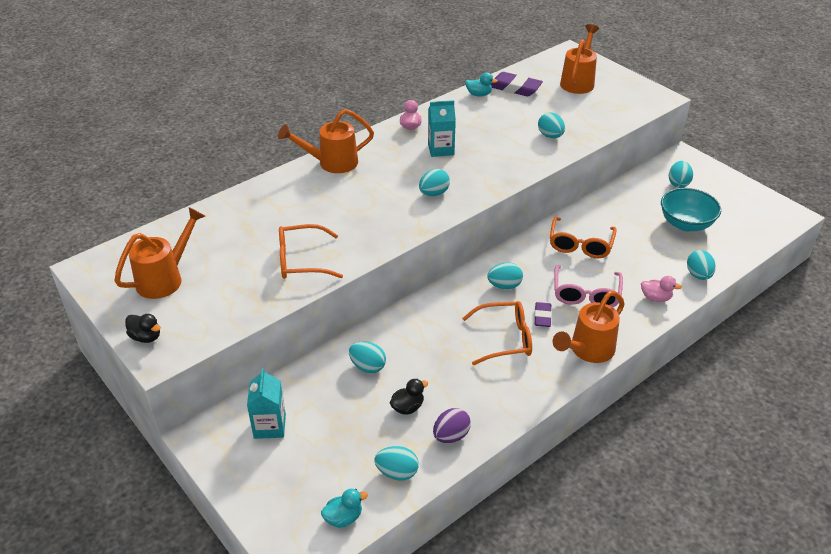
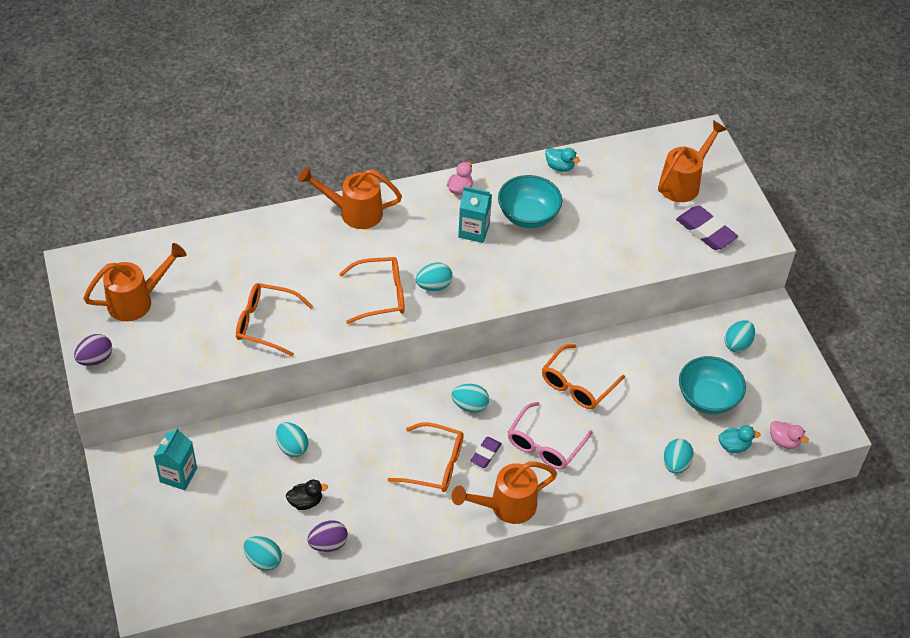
camera: 20 degrees right, 10 degrees up
(146, 337) = (95, 359): black duck -> purple egg
(343, 518) = (198, 583): turquoise duck -> turquoise duck (734, 446)
(392, 212) = (380, 295): none -> orange glasses
(477, 129) = (528, 216): none -> turquoise bowl
(515, 88) = (605, 170): purple eraser -> purple eraser (705, 231)
(550, 136) = (600, 251): turquoise egg -> none
(655, 298) = (612, 474): pink duck -> pink duck (784, 441)

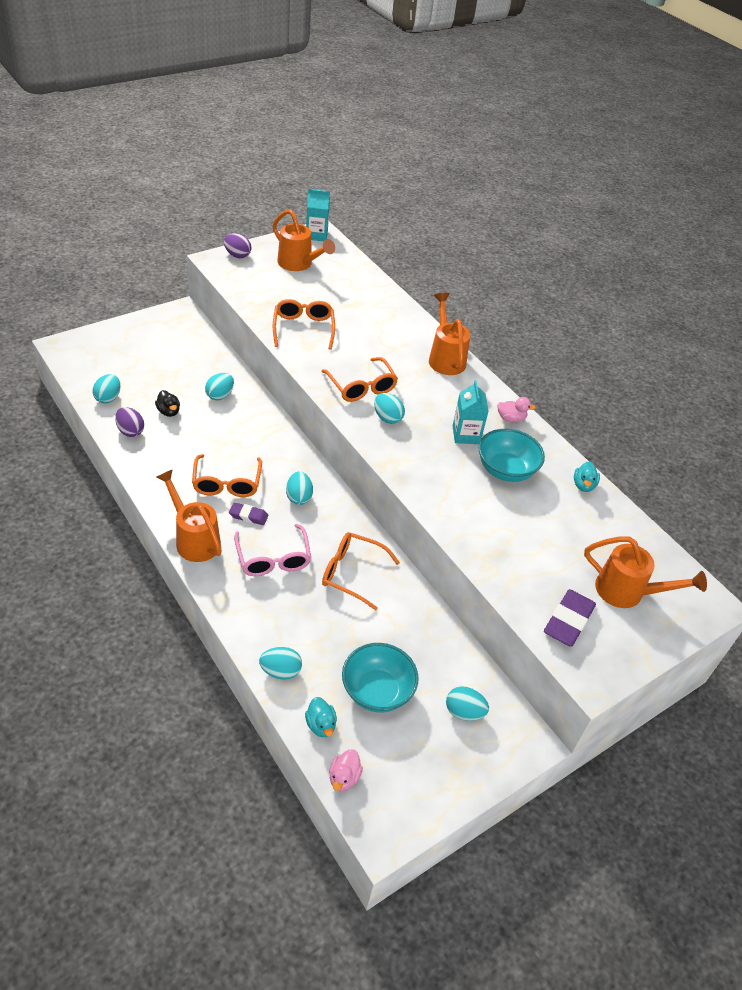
camera: 70 degrees right, 5 degrees down
(178, 475) = (177, 342): turquoise carton -> turquoise carton (316, 235)
(545, 444) = (273, 558): pink glasses -> pink glasses turned 120 degrees counterclockwise

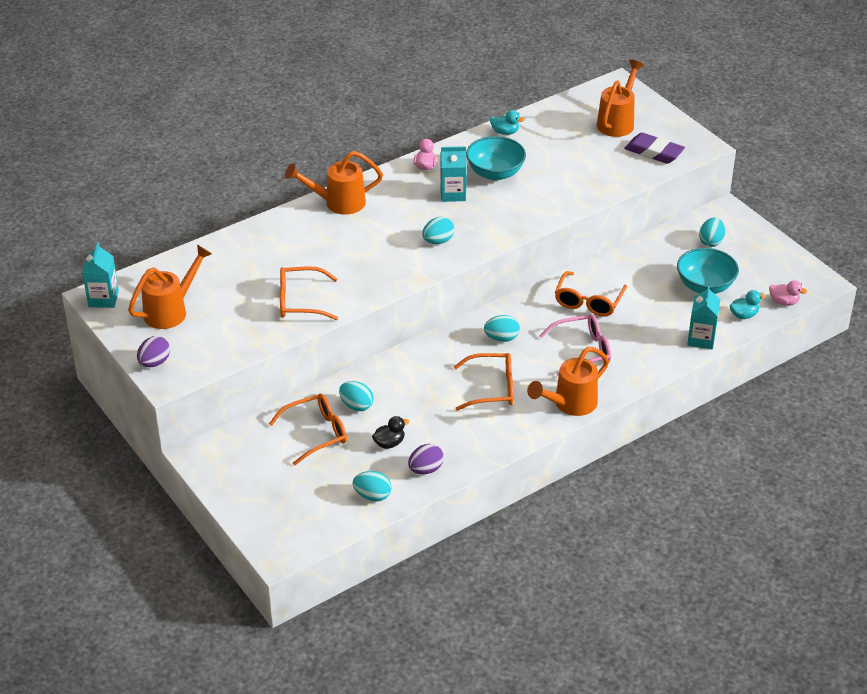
camera: 85 degrees left, 5 degrees down
(248, 516) = (533, 370): purple eraser -> none
(280, 671) = (701, 339): turquoise egg -> turquoise carton
(361, 386) = (393, 258): orange glasses -> orange glasses (315, 433)

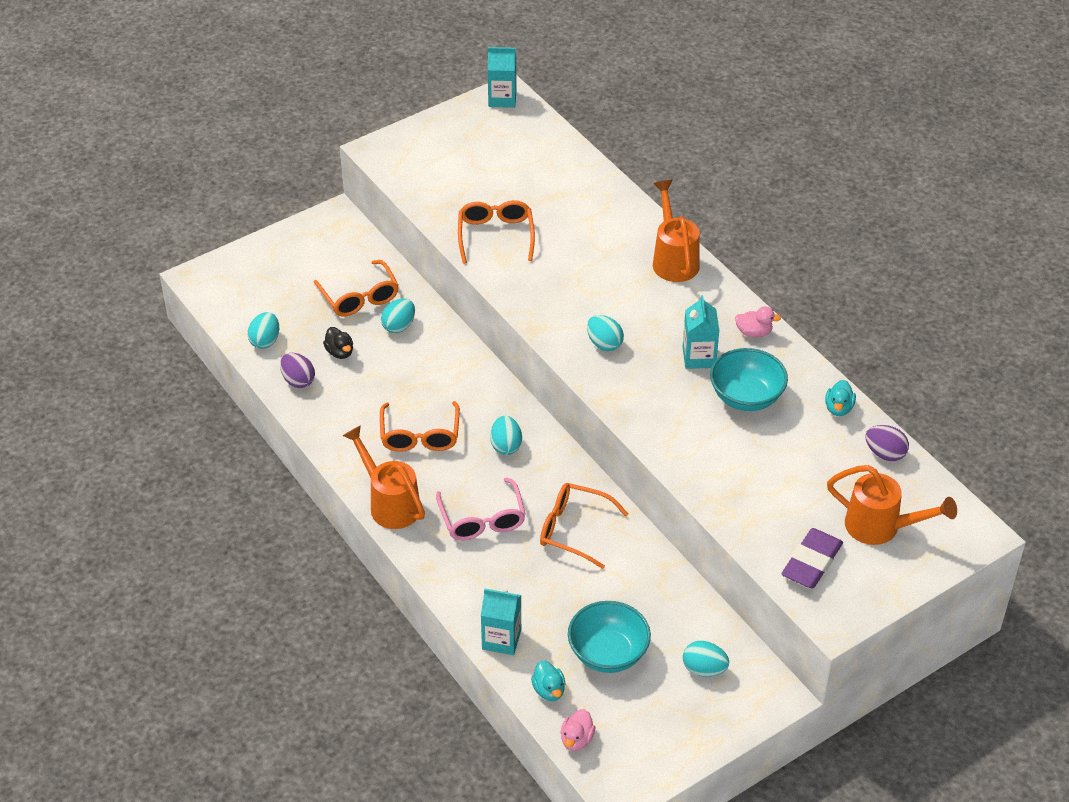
camera: 90 degrees right, 5 degrees up
(154, 362) = (403, 140): purple egg -> purple egg (885, 453)
(171, 311) = (482, 145): orange watering can -> none

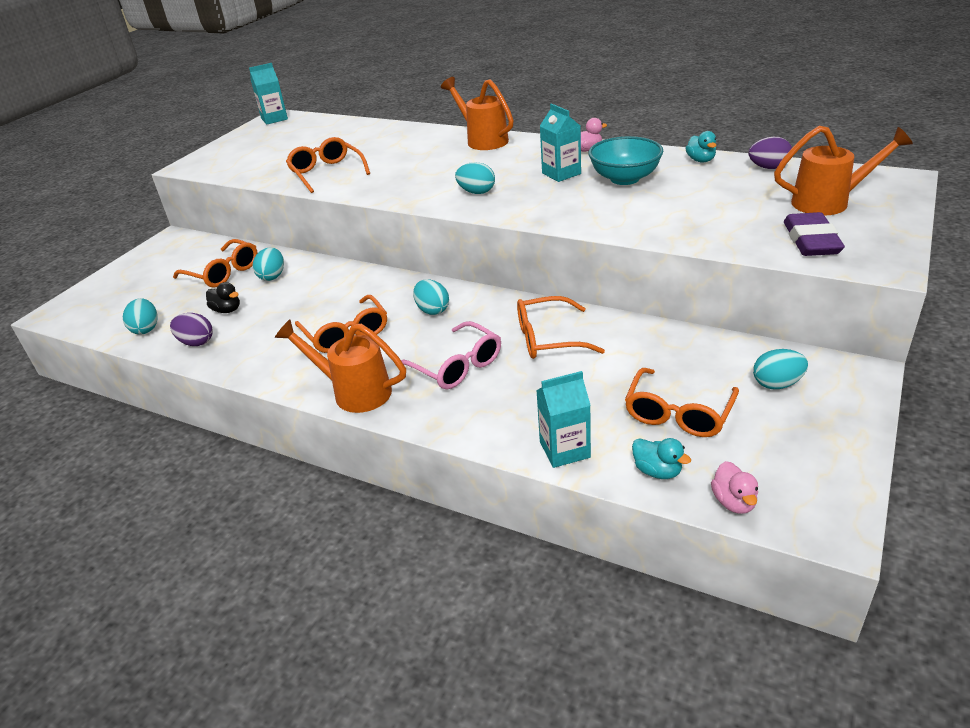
camera: 25 degrees left, 10 degrees down
(608, 653) = (678, 412): turquoise bowl -> orange glasses

